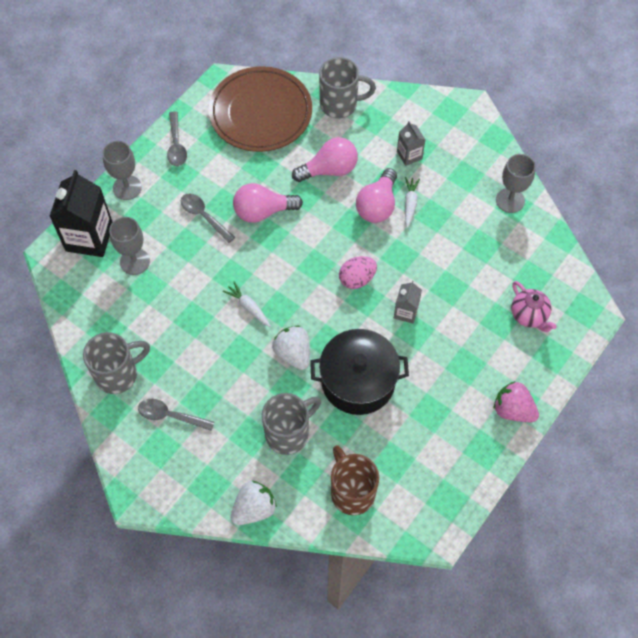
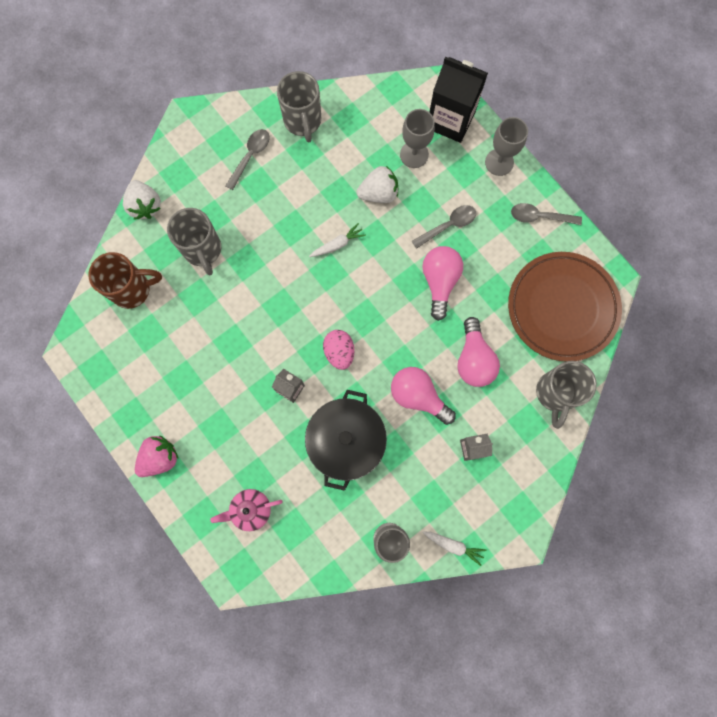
camera: 105 degrees right, 15 degrees up
(293, 353) = (278, 273): white strawberry -> white strawberry (378, 193)
(358, 381) = (233, 323): black pot -> black pot (346, 441)
(410, 204) = (411, 430): white carrot -> white carrot (453, 545)

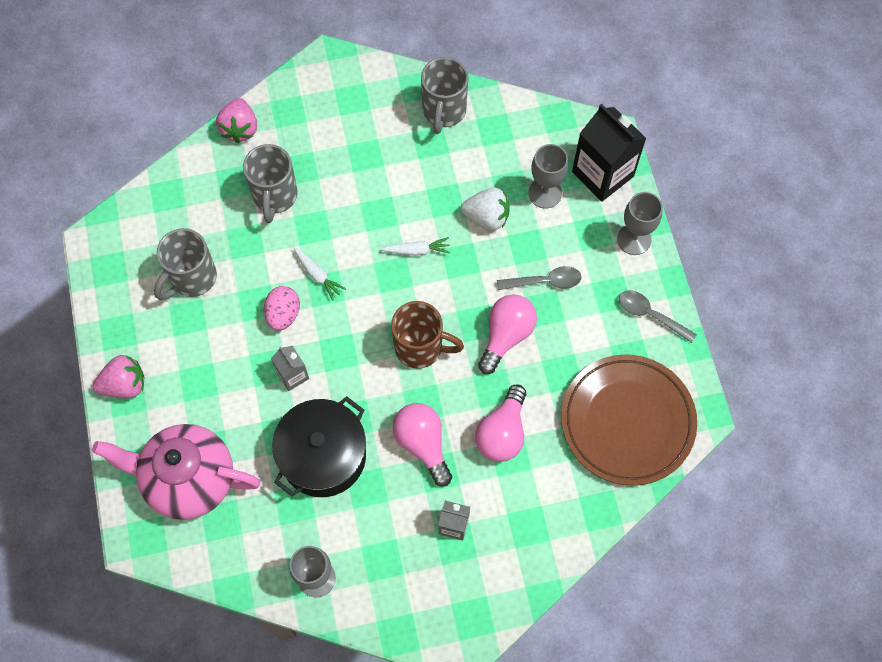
camera: 25 degrees right, 10 degrees down
(132, 289) = (184, 205): brown mug -> brown mug (421, 347)
(145, 206) = (240, 128): white strawberry -> pink strawberry
(250, 156) = (371, 124): grey spoon -> none
(251, 509) = (189, 480): pink teapot -> pink teapot, size x1.99
(339, 352) = (362, 361): pink egg -> pink egg (283, 314)
(453, 545) = (381, 617): white carrot -> white carrot (317, 275)
(555, 393) = (574, 509): grey mug -> grey mug (192, 278)

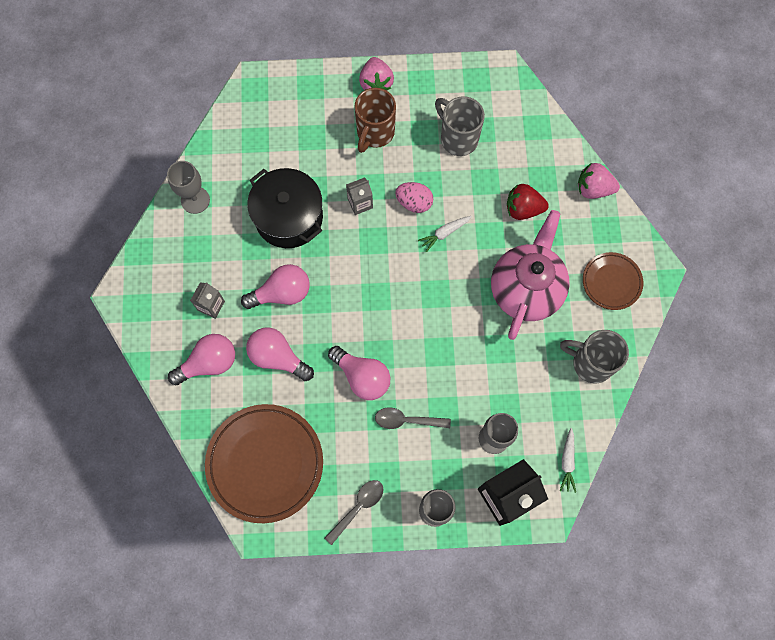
camera: 100 degrees right, 5 degrees up
(189, 480) = (291, 121): pink teapot -> pink teapot (525, 289)
(275, 197) = (523, 209): grey mug -> red strawberry
(349, 100) = (611, 282): none -> brown plate
(416, 250) = (454, 316): white carrot -> white carrot (567, 461)
(421, 347) = (364, 305): brown mug -> brown mug (374, 133)
(487, 217) = (477, 382): white strawberry -> none
(525, 511) = (209, 363): none -> pink light bulb
(545, 281) = (406, 420): grey spoon -> grey spoon turned 90 degrees clockwise

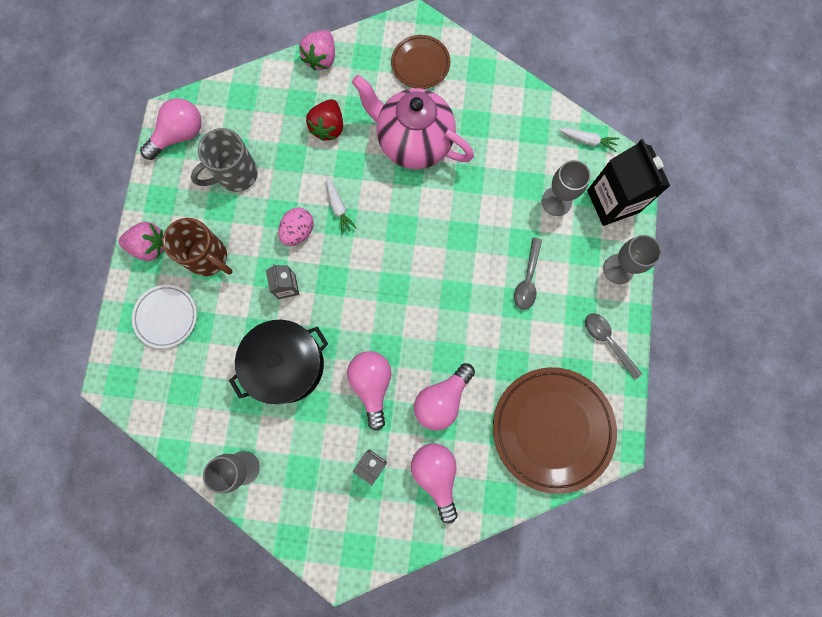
camera: 80 degrees left, 5 degrees up
(315, 111) = (166, 317): none -> white plate
(362, 377) = (476, 316): pink light bulb -> pink light bulb (179, 135)
(590, 363) = (496, 100): grey mug -> none

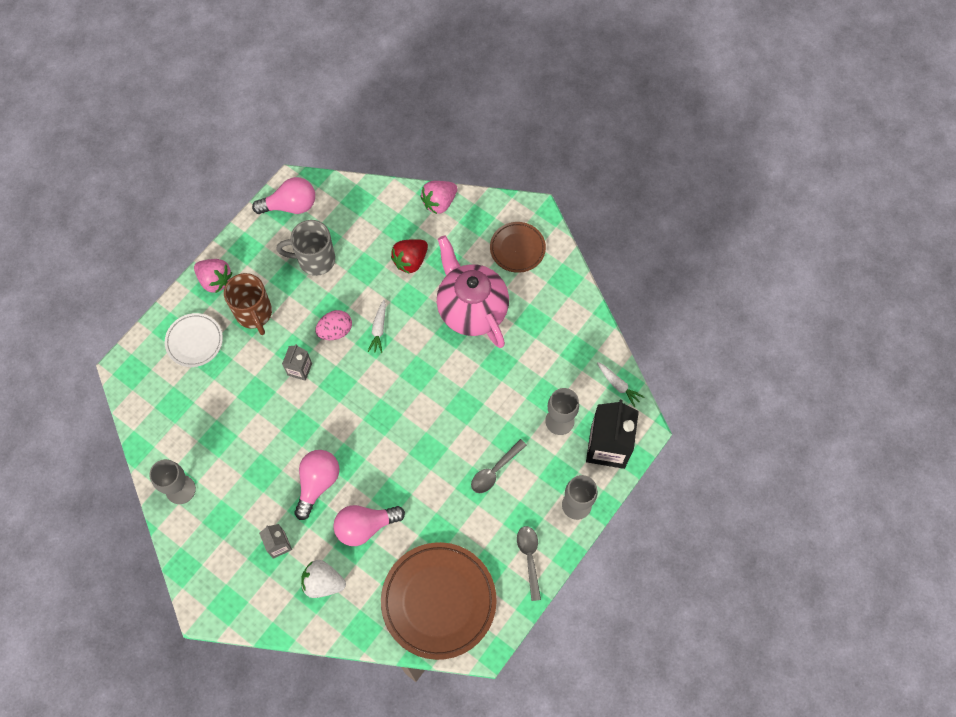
camera: 30 degrees right, 10 degrees down
(286, 365) = (261, 430): black pot -> none
(436, 475) = (323, 582): pink light bulb -> white strawberry

